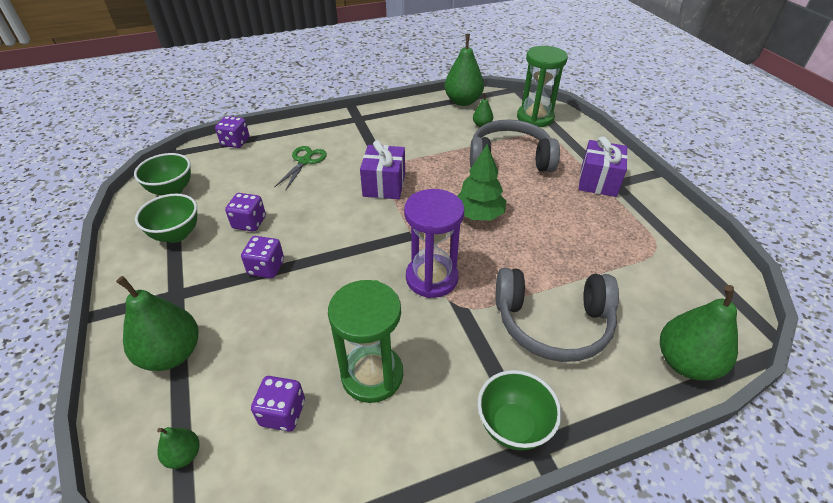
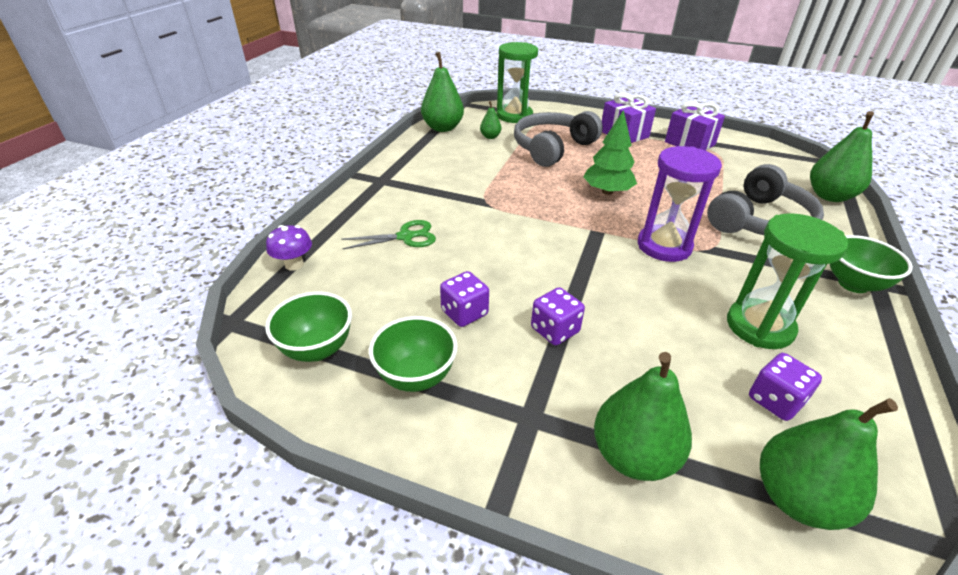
camera: 50 degrees left, 5 degrees down
(184, 455) = (797, 498): green pear -> green pear, size x2.03
(235, 142) = (294, 264): purple dice -> purple mushroom
(304, 161) = (406, 237): green scissors -> green scissors turned 105 degrees clockwise
(384, 185) = (510, 213): purple gift -> purple gift (689, 143)

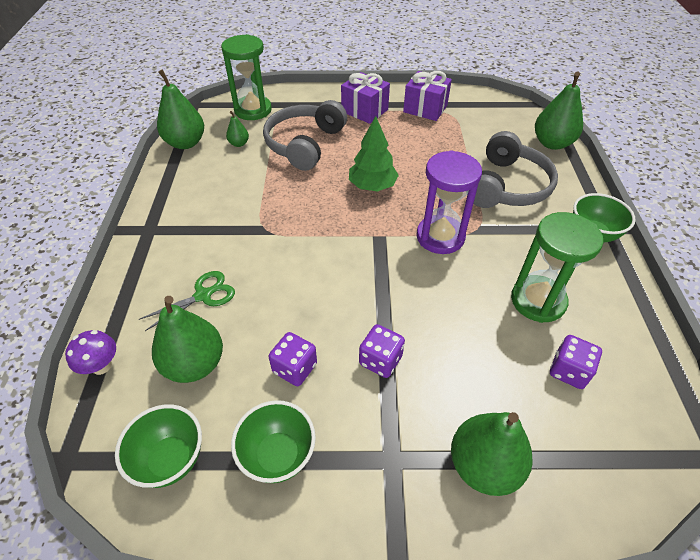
camera: 20 degrees left, 10 degrees up
(797, 498) = (607, 457): green pear -> green pear (194, 364)

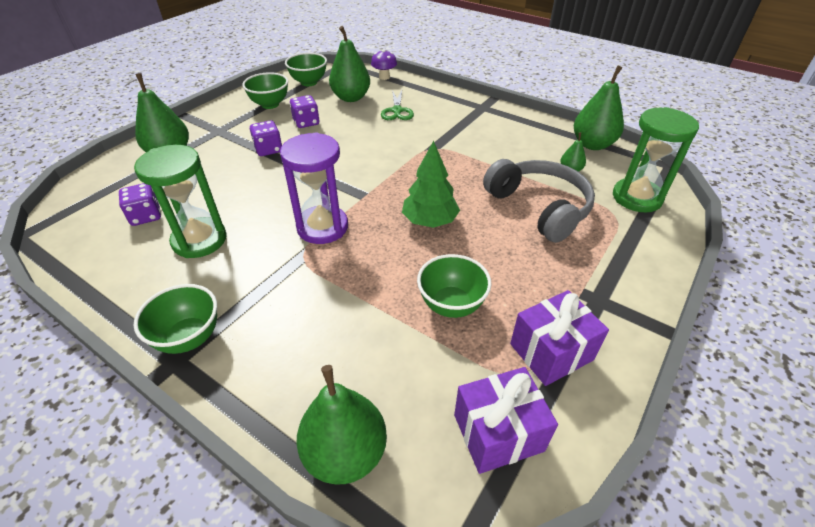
camera: 125 degrees right, 5 degrees down
(364, 110) = (584, 284): purple gift -> purple gift (498, 432)
(435, 147) = (451, 305): none -> green bowl
(507, 186) = (325, 322): grey headphones -> none

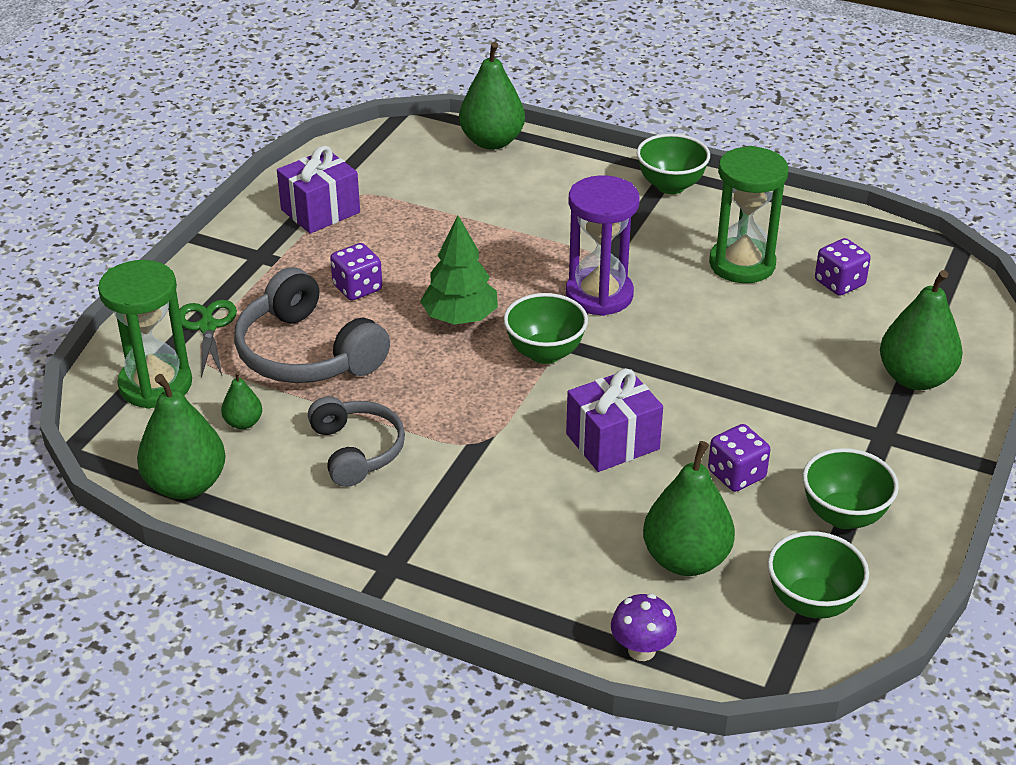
camera: 170 degrees right, 5 degrees down
(268, 149) = (760, 405): purple dice -> purple dice (357, 288)
(397, 111) = (571, 530): green scissors -> green scissors (208, 326)
(451, 305) = (420, 235): green bowl -> green bowl (545, 353)
(498, 432) = (373, 162): purple gift -> purple gift (612, 441)
(501, 150) = (357, 450): none -> grey headphones

